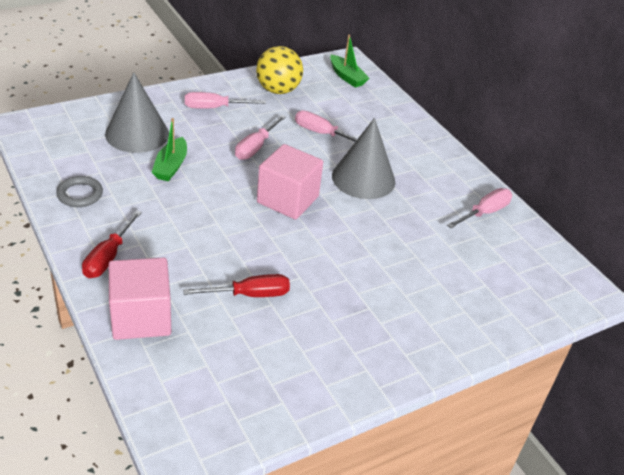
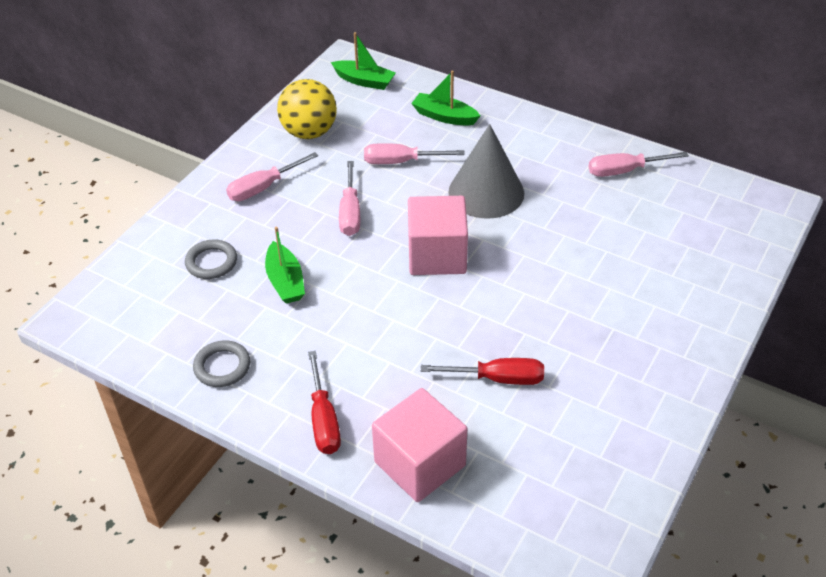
camera: 25 degrees left, 5 degrees up
(137, 134) = (211, 262): grey cone -> grey ring
(249, 294) = (497, 378): red screwdriver -> red screwdriver turned 45 degrees clockwise
(381, 120) = (444, 116): none -> green boat
(484, 213) = (625, 171): pink screwdriver -> pink screwdriver turned 120 degrees counterclockwise

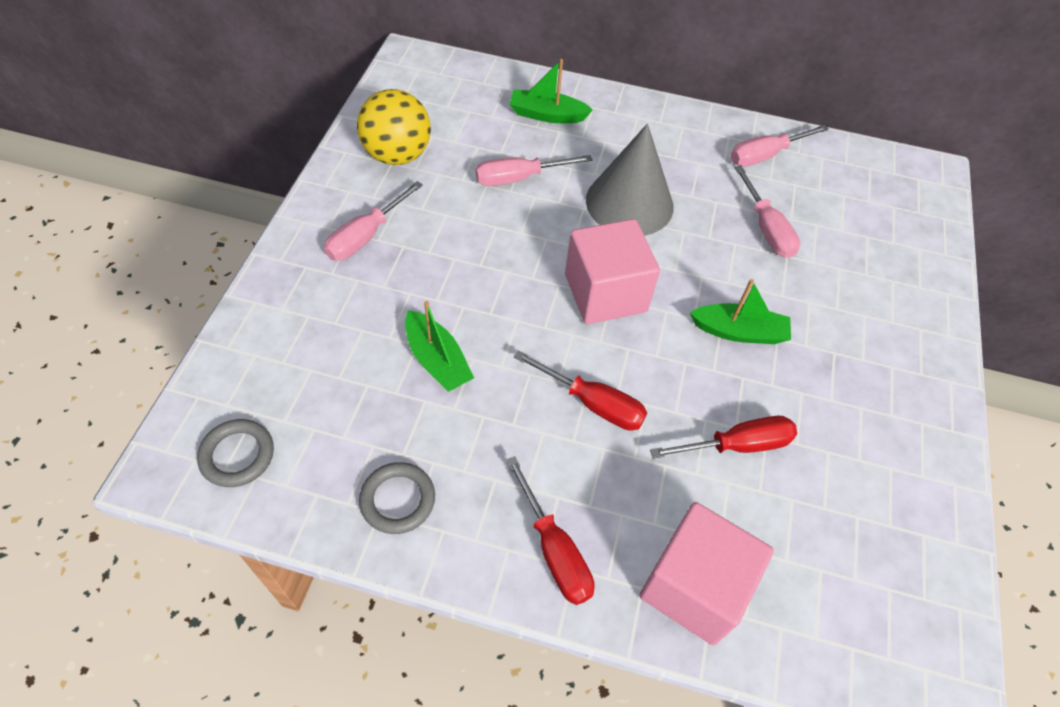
camera: 20 degrees left, 10 degrees up
(211, 262) = (334, 350): grey ring -> grey ring (237, 455)
(350, 212) = (483, 253): pink screwdriver -> pink screwdriver (766, 228)
(364, 81) = (439, 82): green boat -> green boat (739, 332)
(393, 330) = (592, 403): none -> red screwdriver

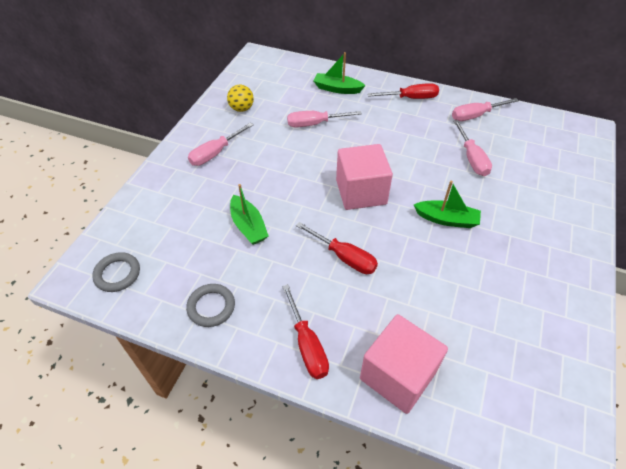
camera: 10 degrees right, 5 degrees down
(397, 155) = (241, 109): yellow ball -> yellow ball, size x0.60
(629, 203) = (383, 140): grey cone -> none
(736, 445) = (437, 288): red screwdriver -> red screwdriver (410, 98)

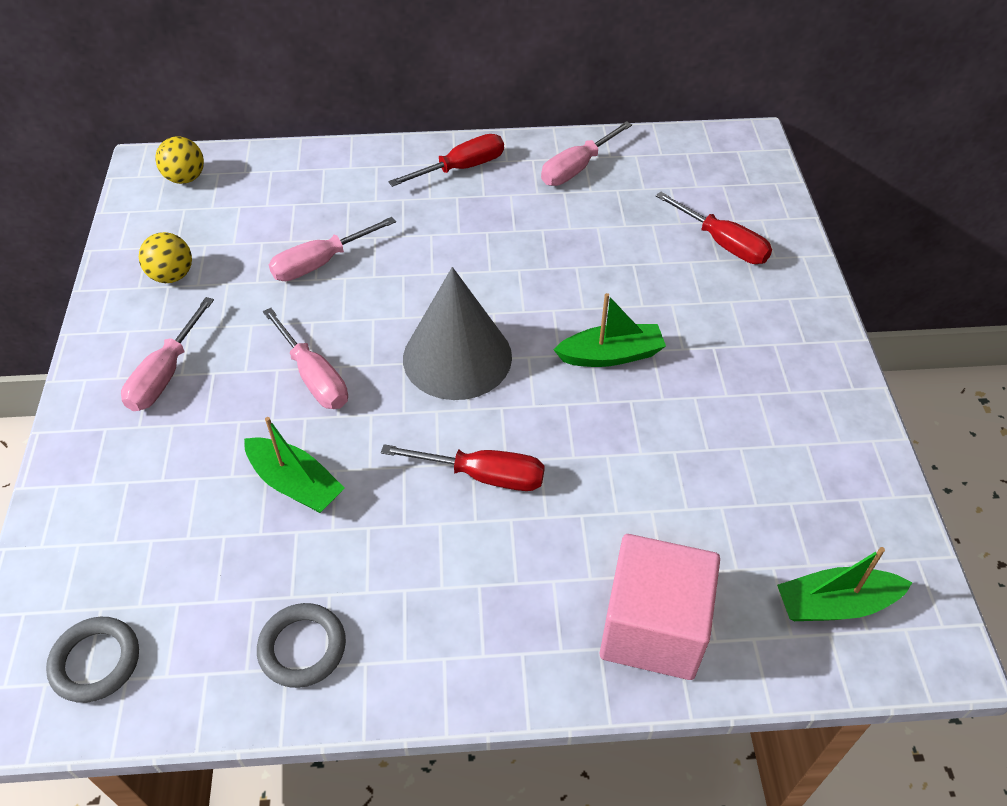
camera: 25 degrees left, 0 degrees up
(271, 66) = (185, 178): none -> yellow ball
(307, 344) = (494, 641): red screwdriver -> red screwdriver (722, 243)
(337, 89) = (329, 187): green boat -> green boat (835, 604)
(361, 192) = (457, 357): pink cube -> grey cone
(471, 158) = (603, 242): pink screwdriver -> pink screwdriver (314, 377)

